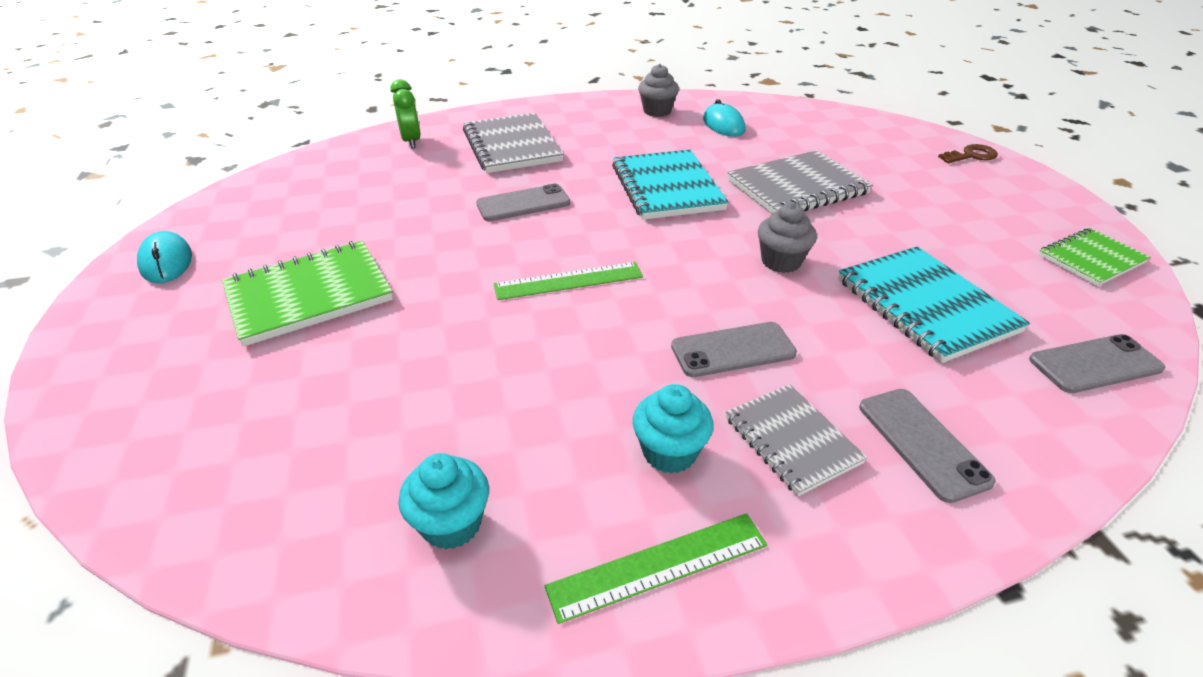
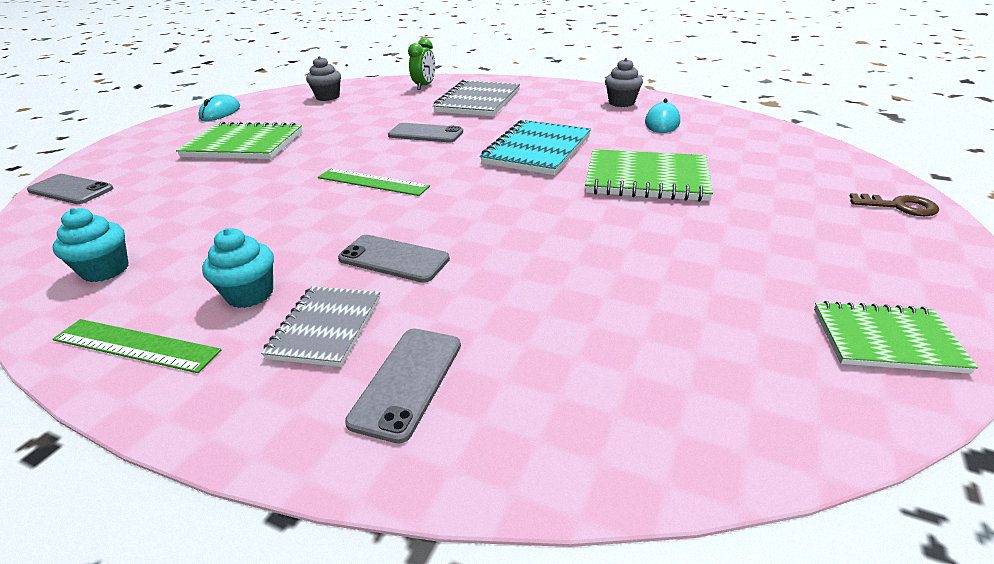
camera: 40 degrees right, 5 degrees down
(781, 261) = (534, 221): grey cupcake -> grey cupcake (328, 97)
(797, 187) = (646, 179): grey notebook -> green notebook
(925, 306) = (601, 297): turquoise notebook -> none
(1095, 364) = (696, 422): grey phone -> grey phone (70, 190)

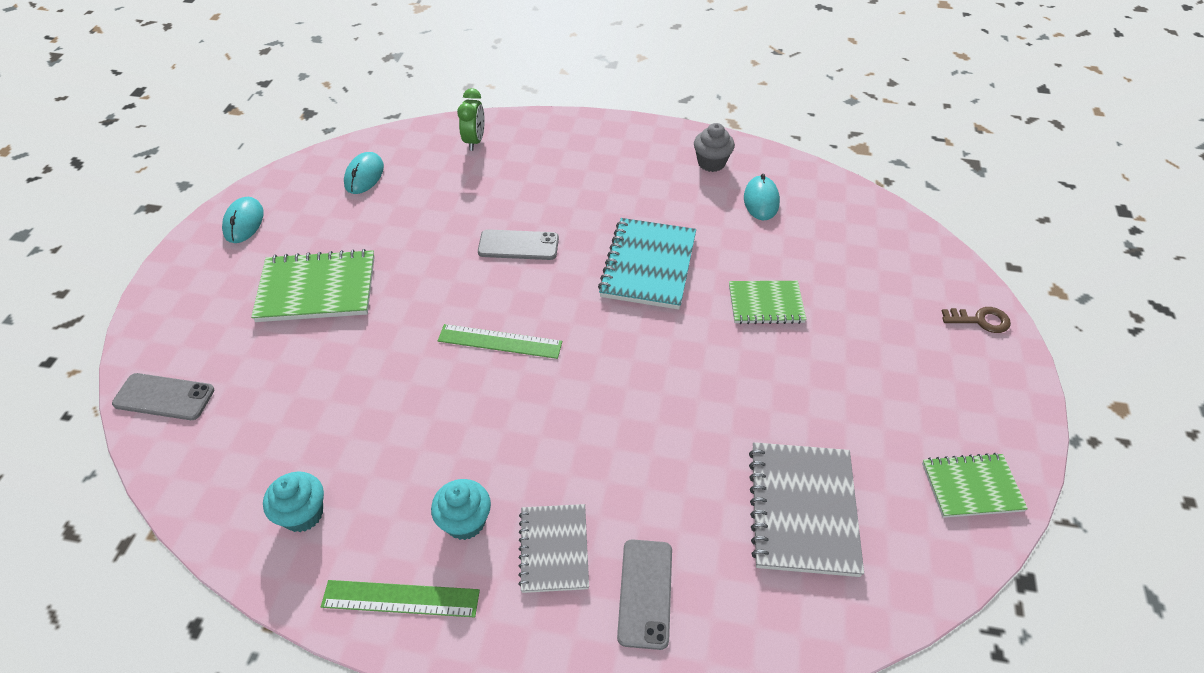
camera: 15 degrees left, 15 degrees up
(328, 97) = (364, 176): grey cupcake -> turquoise mouse
(394, 259) = (573, 455): grey phone -> none
(478, 101) = (552, 172): grey notebook -> grey notebook (802, 510)
(646, 179) = (766, 304): green notebook -> green notebook, size x0.63

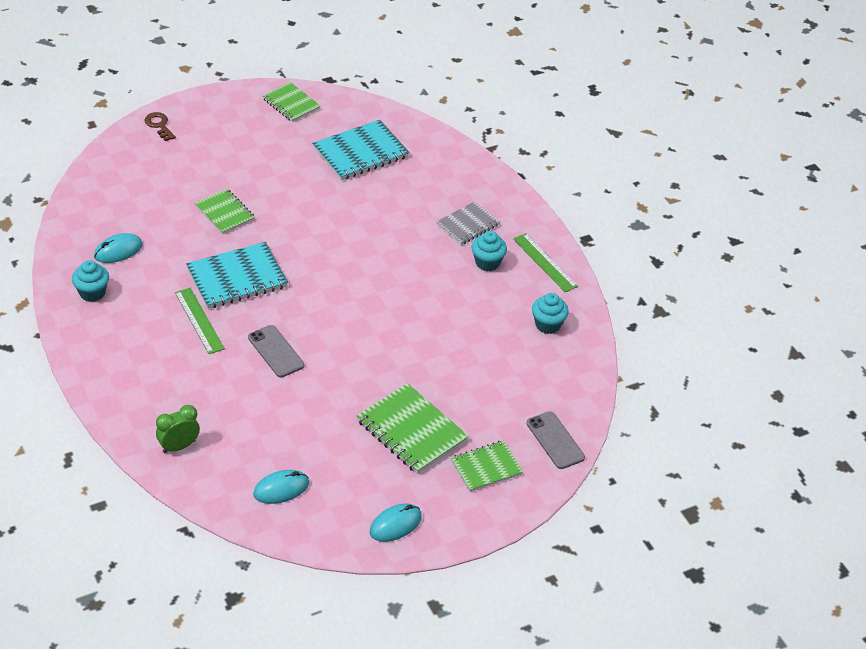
camera: 130 degrees left, 5 degrees down
(211, 318) = (486, 467): none -> green notebook
(500, 341) = (366, 314): green ruler -> green ruler (199, 320)
(645, 593) = (456, 186): grey phone -> none
(711, 163) = (92, 293): grey cupcake -> turquoise cupcake
(802, 510) = (360, 153): grey notebook -> turquoise notebook

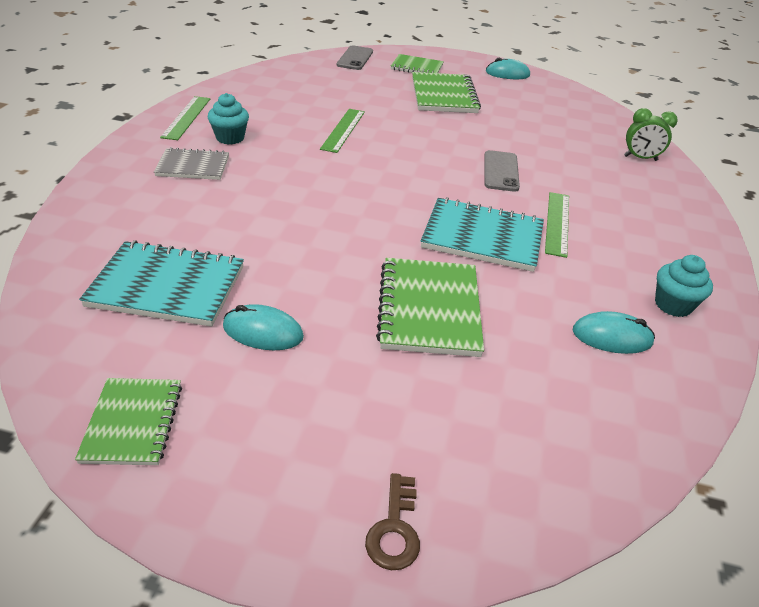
camera: 140 degrees left, 5 degrees down
(225, 213) = (429, 309): green notebook -> green notebook, size x1.58
(281, 489) = (572, 111): turquoise mouse -> turquoise mouse (263, 332)
(430, 323) = (343, 130): none -> green ruler
(548, 325) = (258, 92): turquoise cupcake -> none

